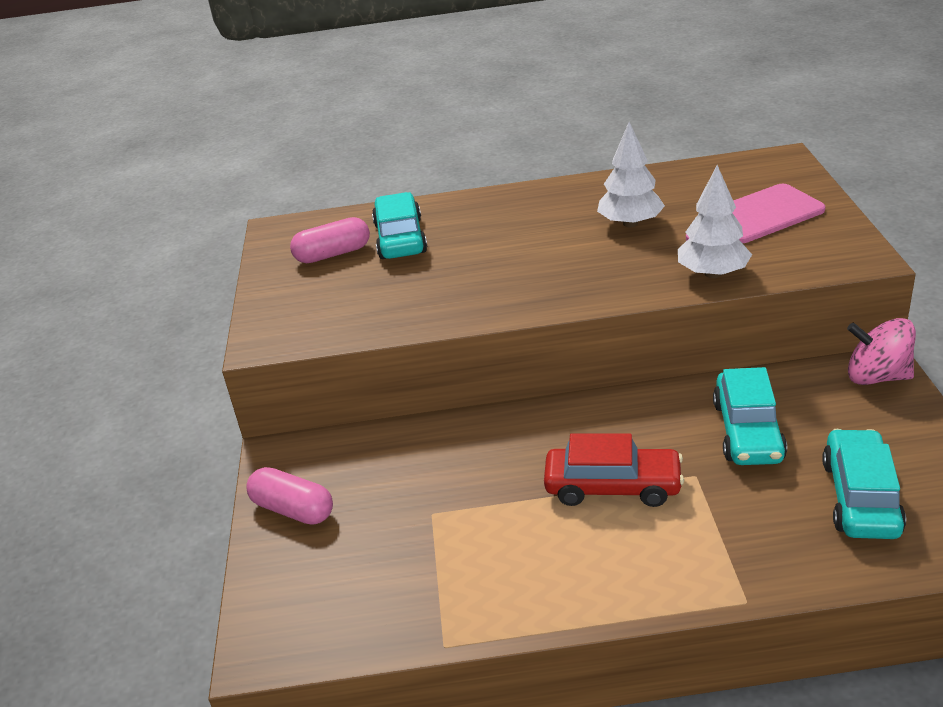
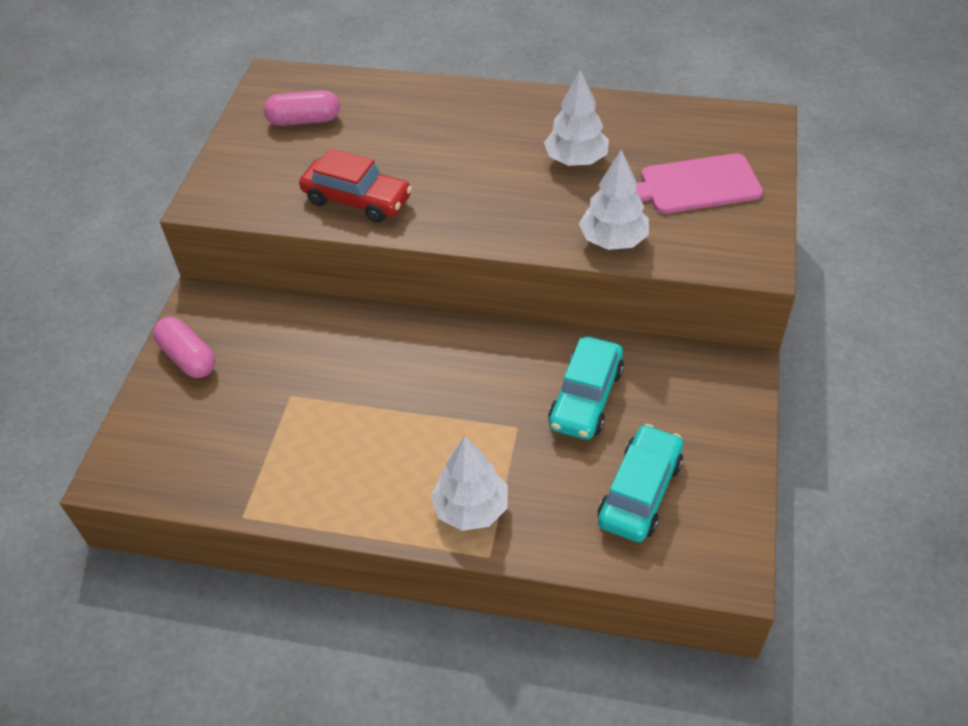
camera: 15 degrees right, 15 degrees up
(400, 238) = (369, 119): turquoise car -> none
(613, 487) = (444, 416): red car -> red car (357, 200)
(697, 563) = (471, 508): none -> white tree
(877, 376) = (732, 377): pink spinning top -> none

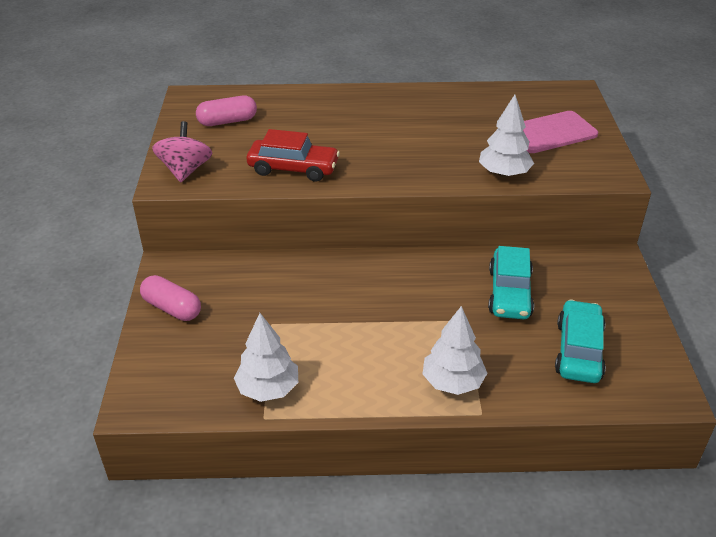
camera: 15 degrees left, 10 degrees down
(232, 187) = (185, 170): none -> pink spinning top
(576, 160) = (452, 127): white tree -> white tree (268, 389)

